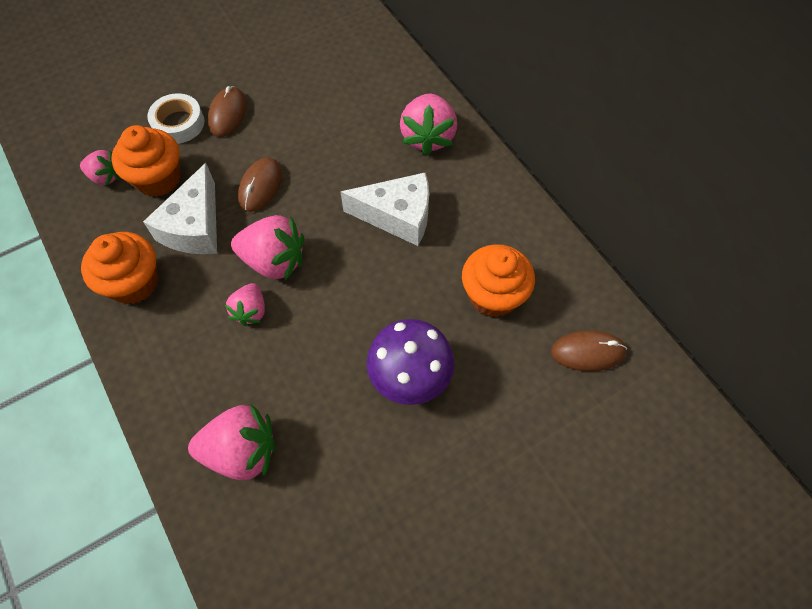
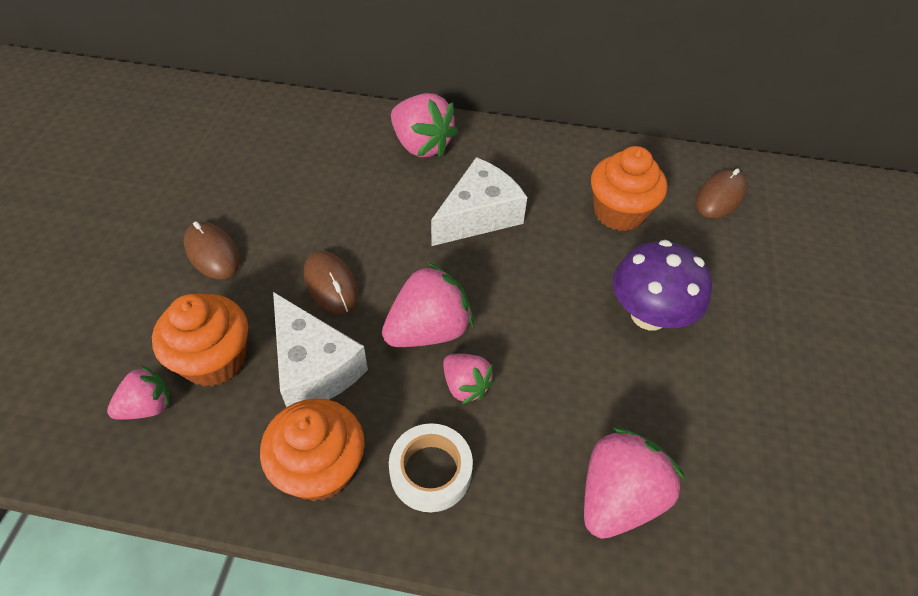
camera: 50 degrees left, 10 degrees down
(178, 123) = (168, 298): white tape -> white tape (431, 471)

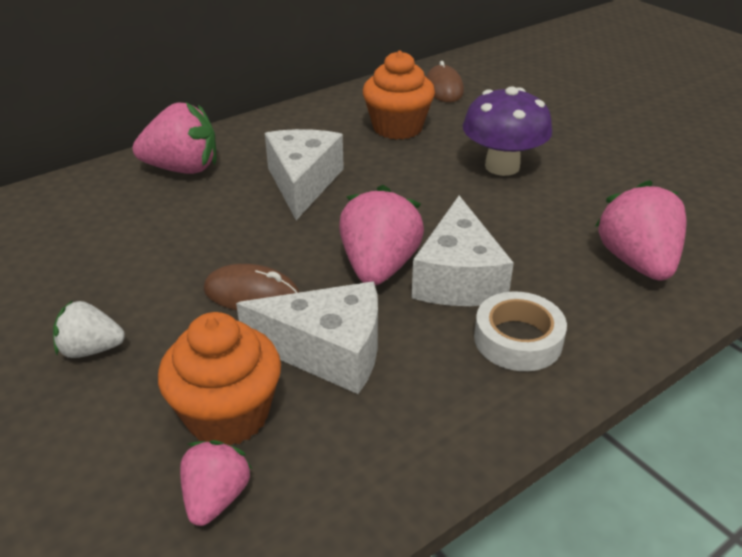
camera: 45 degrees left, 15 degrees down
(212, 253) = (91, 349): brown mouse -> white strawberry
(320, 468) = (442, 403): orange cupcake -> none
(465, 386) = (458, 278): pink strawberry -> white cheese

